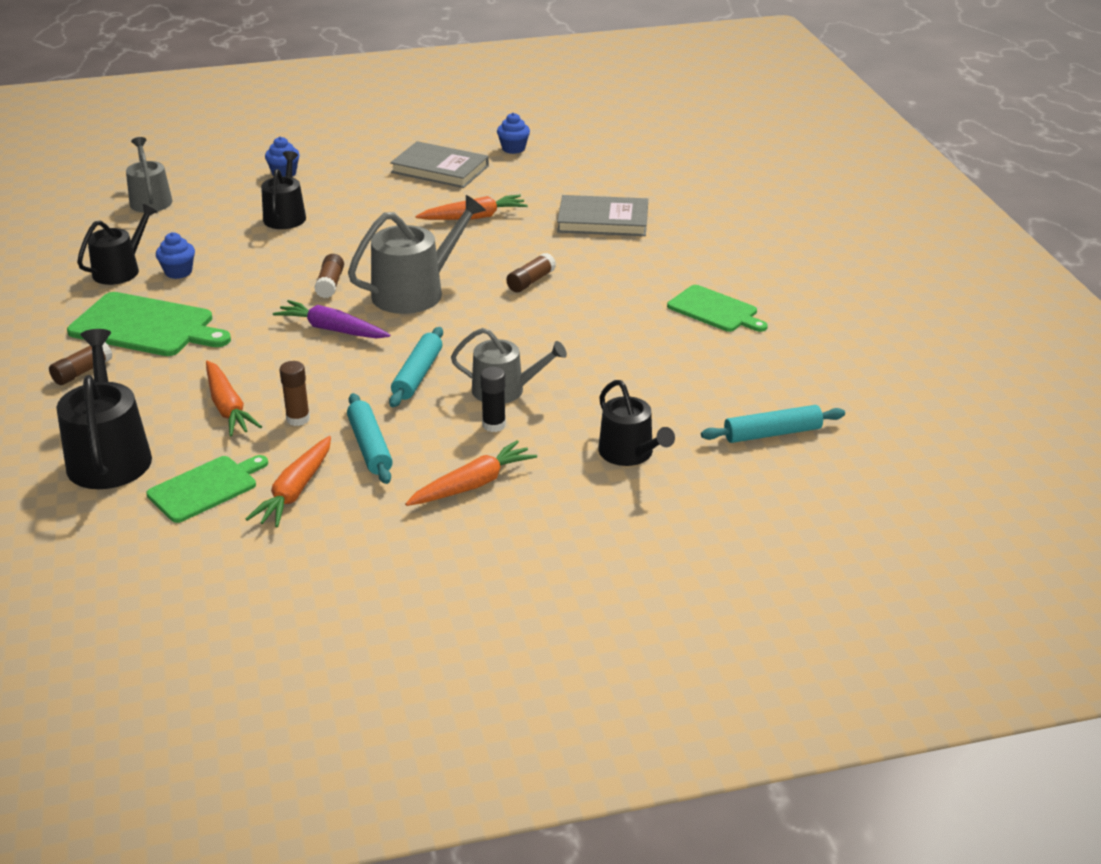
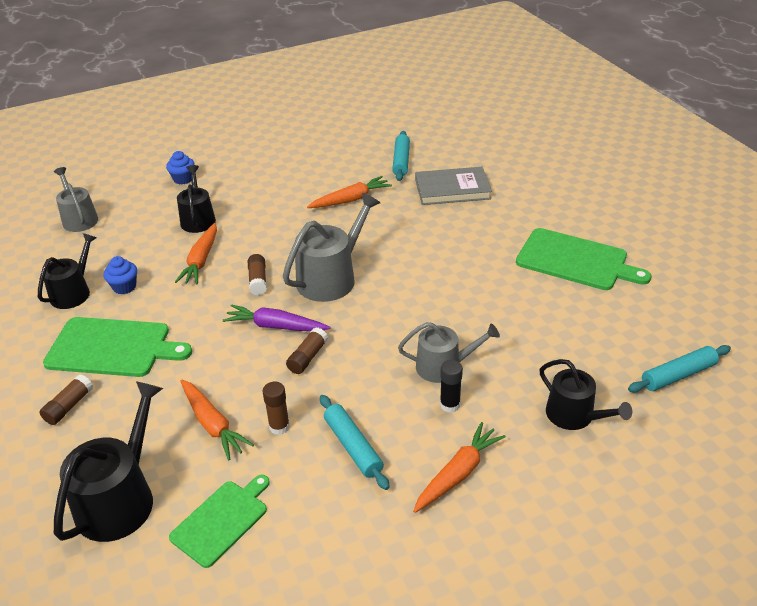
camera: 10 degrees left, 5 degrees up
(109, 456) = (120, 498): black watering can -> black watering can turned 45 degrees clockwise
(295, 491) = (305, 509): orange carrot -> orange carrot (201, 260)
(418, 375) = (365, 362): turquoise rolling pin -> turquoise rolling pin (401, 161)
(440, 169) = (307, 159): grey book -> none
(513, 148) = (356, 134): blue cupcake -> none
(531, 281) = (420, 254): brown glue stick -> brown glue stick (308, 357)
(715, 310) = (576, 260): green cutting board -> green cutting board, size x1.55

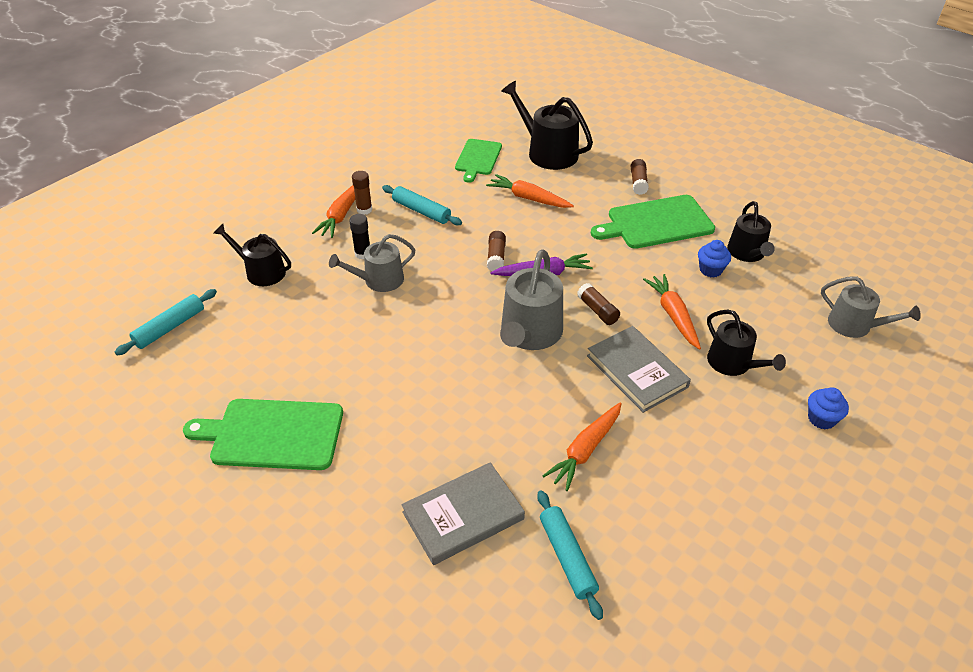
camera: 155 degrees right, 5 degrees up
(120, 498) = (547, 152): black watering can -> black watering can turned 135 degrees clockwise
(272, 232) = (637, 371): none -> grey book
(279, 426) = (481, 209): brown glue stick -> brown glue stick (364, 210)

